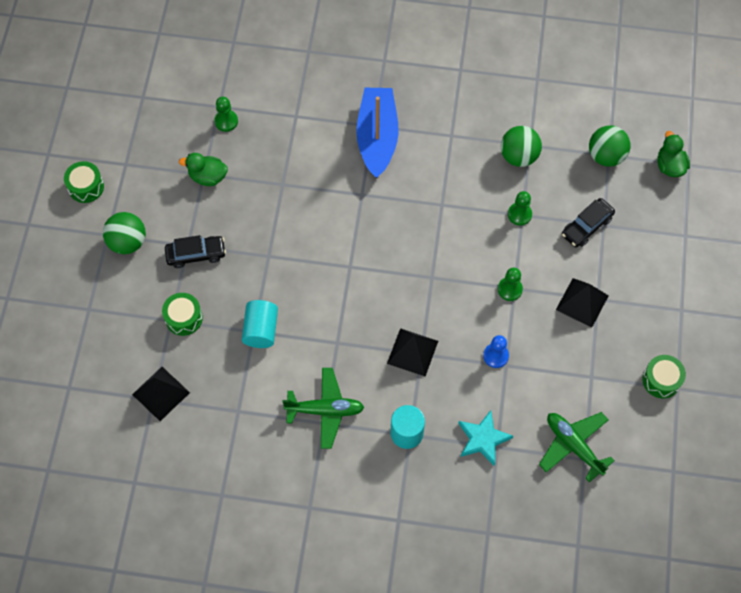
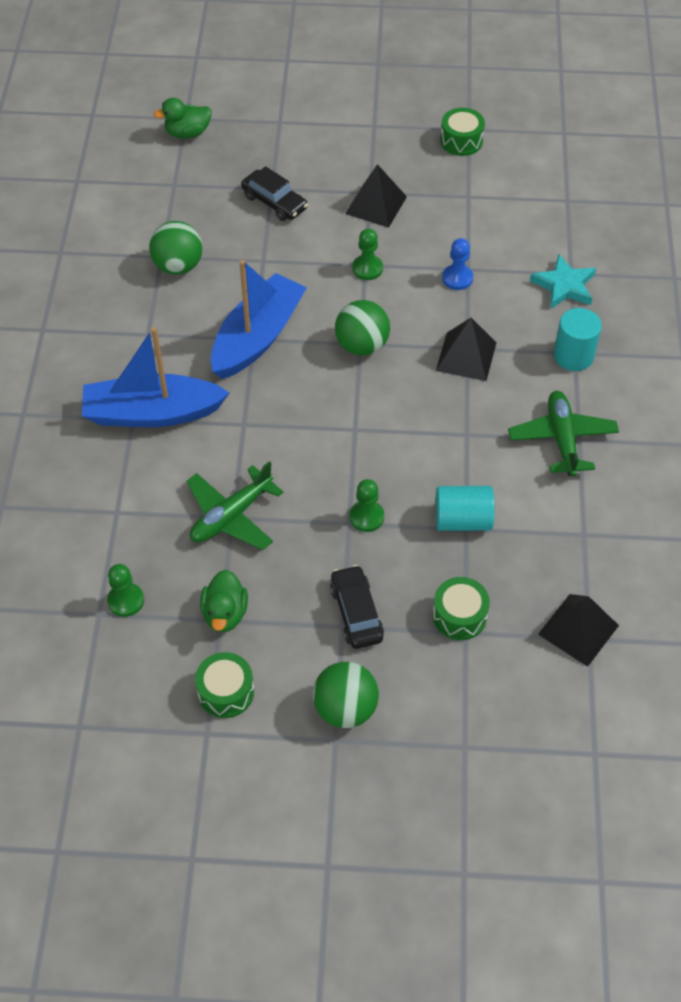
camera: 95 degrees left, 10 degrees down
(86, 187) = (251, 786): green drum -> green drum (226, 692)
(443, 207) = (257, 337): none -> blue boat
(519, 214) = (262, 263): green pawn -> green pawn (366, 517)
(573, 446) = (554, 209): green plane -> green plane (231, 516)
(606, 156) = (175, 187): green ball -> green ball (362, 345)

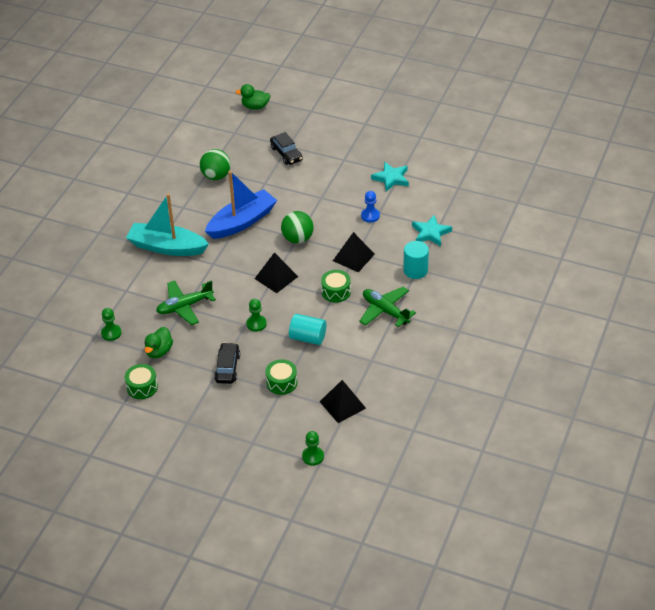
camera: 20 degrees right, 10 degrees down
(152, 413) = (167, 247): blue boat -> turquoise boat
(345, 708) = (199, 410): green ball -> none
(367, 268) = (321, 200): green pawn -> green pawn (313, 456)
(376, 205) = (344, 167): black pyramid -> black pyramid (276, 277)
(458, 208) = (391, 178): none -> turquoise star
(461, 141) = (412, 142): green drum -> green drum (336, 291)
(562, 439) = (385, 311): green plane -> green plane turned 60 degrees counterclockwise

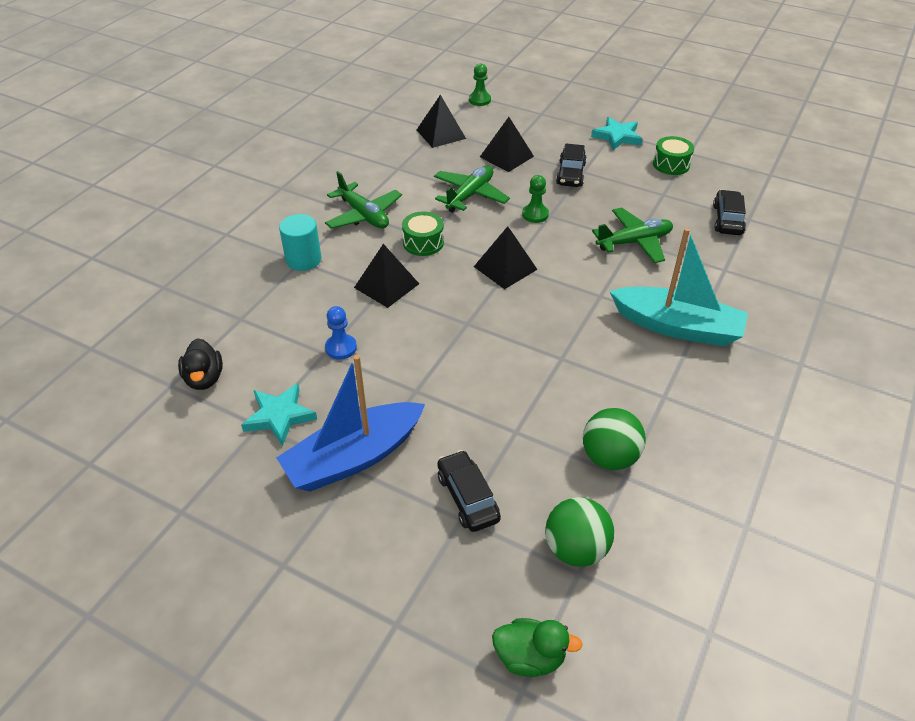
camera: 175 degrees left, 0 degrees up
(111, 333) = (727, 220): green pawn -> black car
(159, 351) = (658, 196): green duck -> none
(242, 222) = (557, 358): blue boat -> blue boat (354, 458)
(281, 382) = (506, 156): green drum -> black pyramid
(297, 239) = (466, 321): green ball -> green ball (575, 549)
(308, 338) = (470, 195): turquoise cylinder -> green plane
(430, 233) = (256, 310): turquoise star -> turquoise star (617, 137)
(441, 192) = (204, 379): none -> black duck

